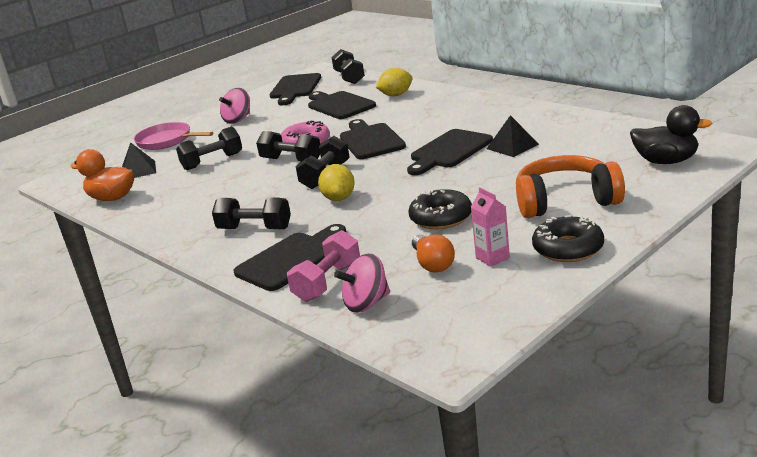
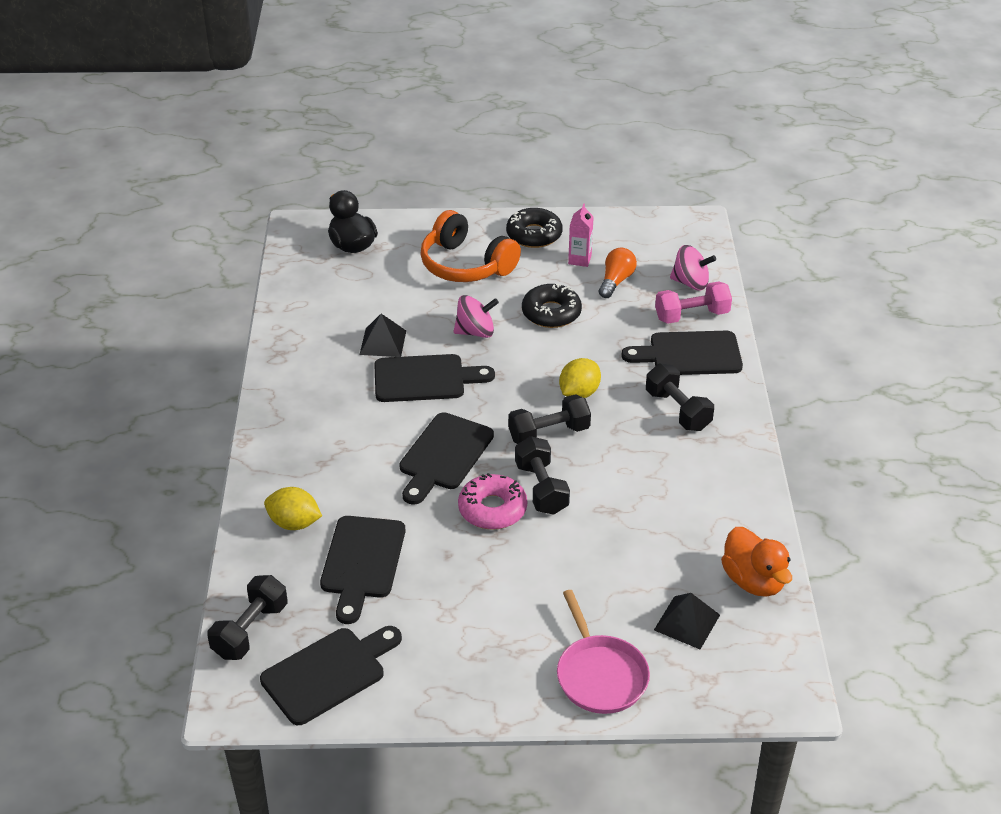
camera: 140 degrees left, 15 degrees up
(212, 161) = (603, 563): black dumbbell -> none
(238, 120) = (481, 647): pink spinning top -> pink spinning top (475, 332)

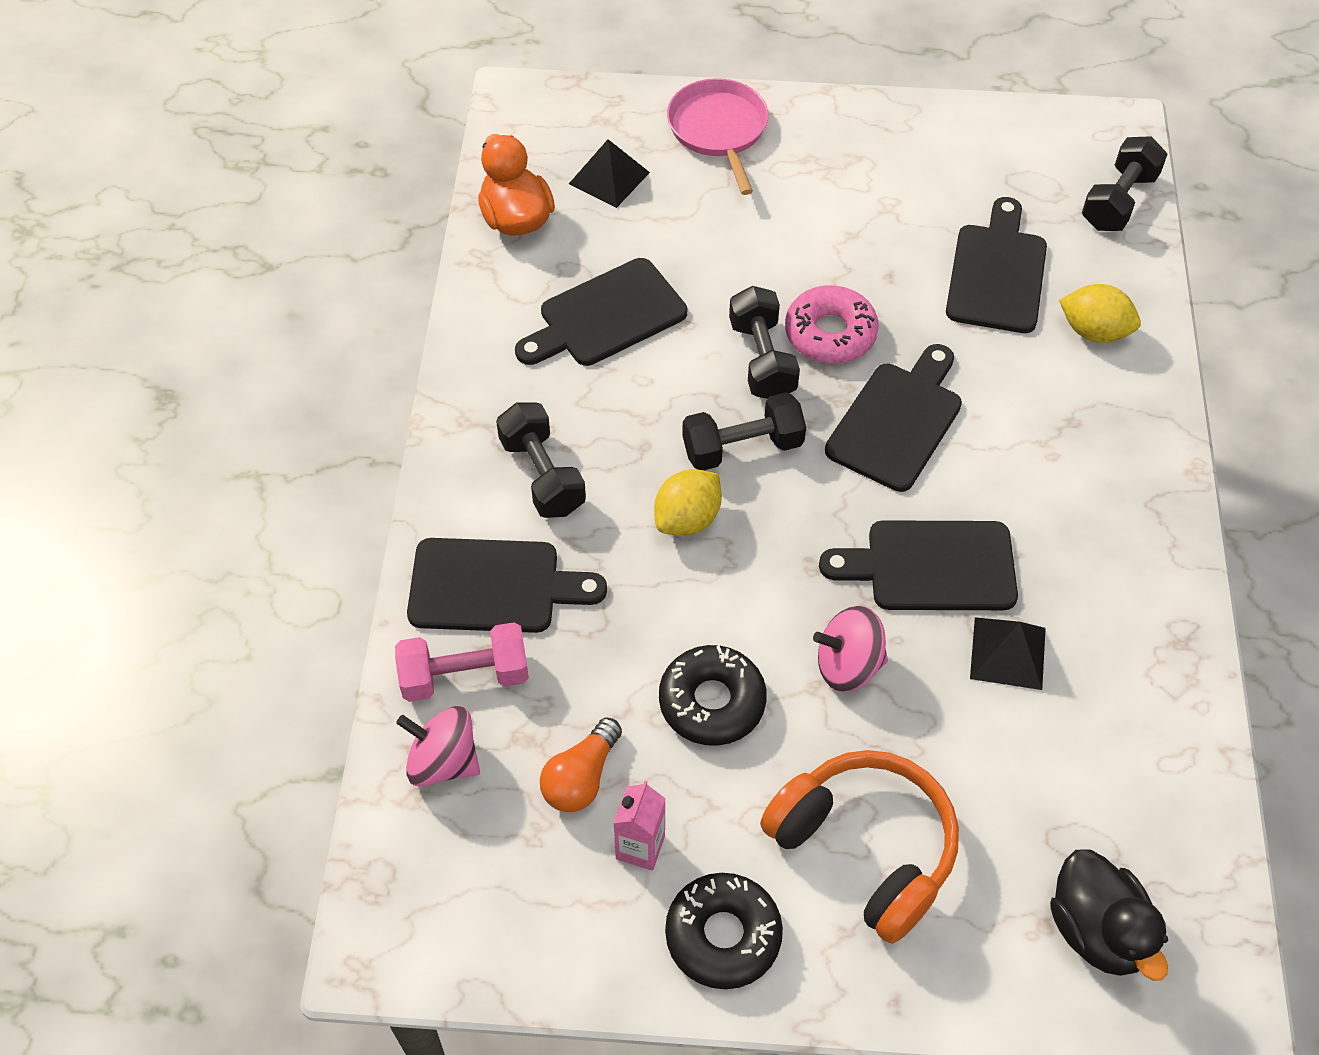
camera: 175 degrees left, 15 degrees up
(328, 673) = (1019, 151): black cutting board -> black cutting board (606, 316)

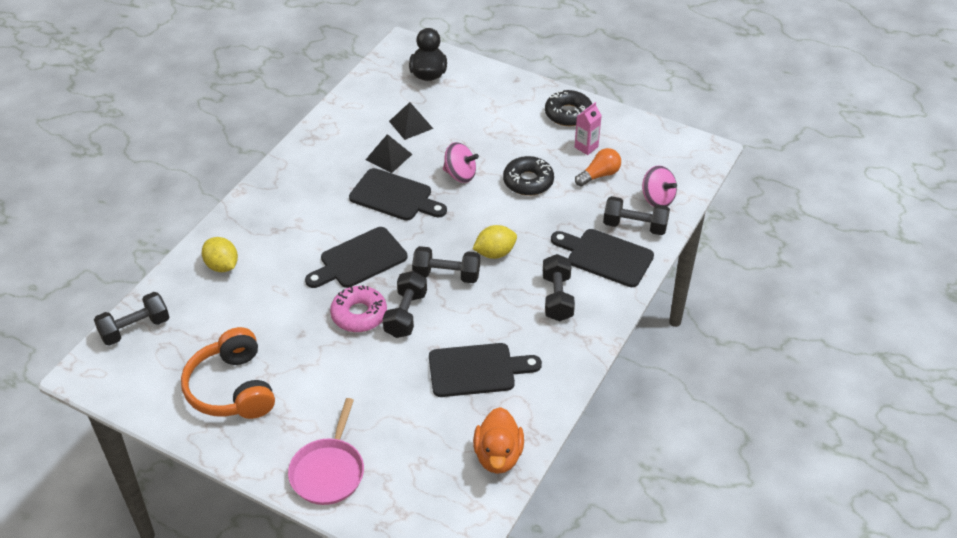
camera: 155 degrees left, 10 degrees down
(465, 676) = (635, 226): pink dumbbell -> black dumbbell
(609, 178) = (422, 463): black pyramid -> black pyramid (411, 124)
(864, 849) = (497, 119): orange headphones -> orange headphones (232, 388)
(997, 273) = (241, 314): black cutting board -> none

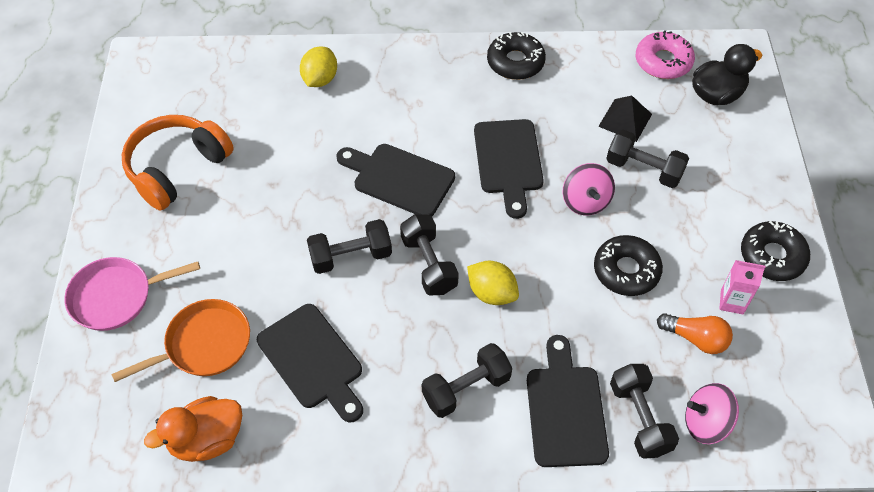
camera: 60 degrees right, 10 degrees up
(135, 329) = (208, 62): black dumbbell -> black dumbbell (644, 169)
(310, 153) = (515, 62): none -> black donut
(359, 314) = (326, 217): pink donut -> pink donut (663, 61)
(388, 157) = (562, 126): black pyramid -> none
(416, 429) = (204, 344): none -> orange pan
(657, 199) = (705, 423): pink spinning top -> pink spinning top turned 75 degrees clockwise

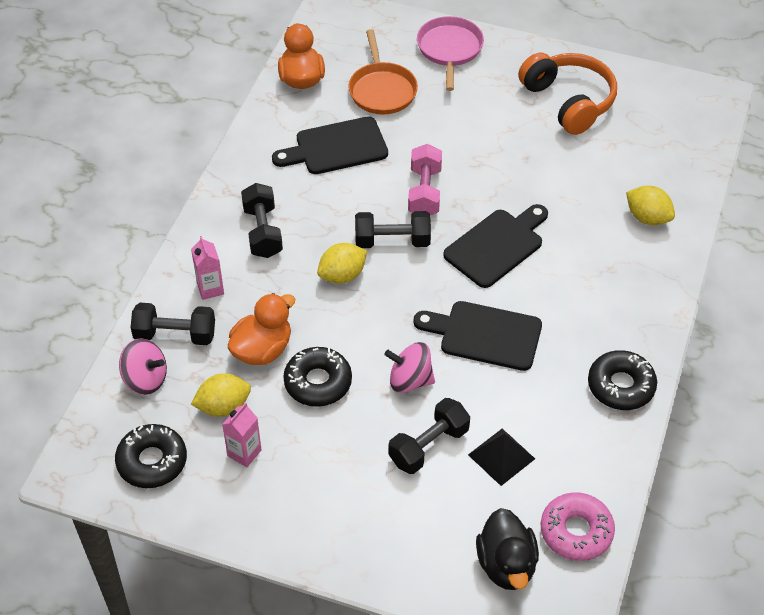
camera: 110 degrees right, 5 degrees down
(351, 256) = (424, 192): black dumbbell -> pink dumbbell
(565, 409) = (210, 289): black cutting board -> pink carton
(615, 330) = (262, 350): none -> orange duck
(695, 338) = (223, 407): orange light bulb -> yellow lemon
(705, 423) = (145, 379): pink spinning top -> pink spinning top turned 90 degrees clockwise
(772, 256) = (275, 513): black donut -> black donut (152, 461)

